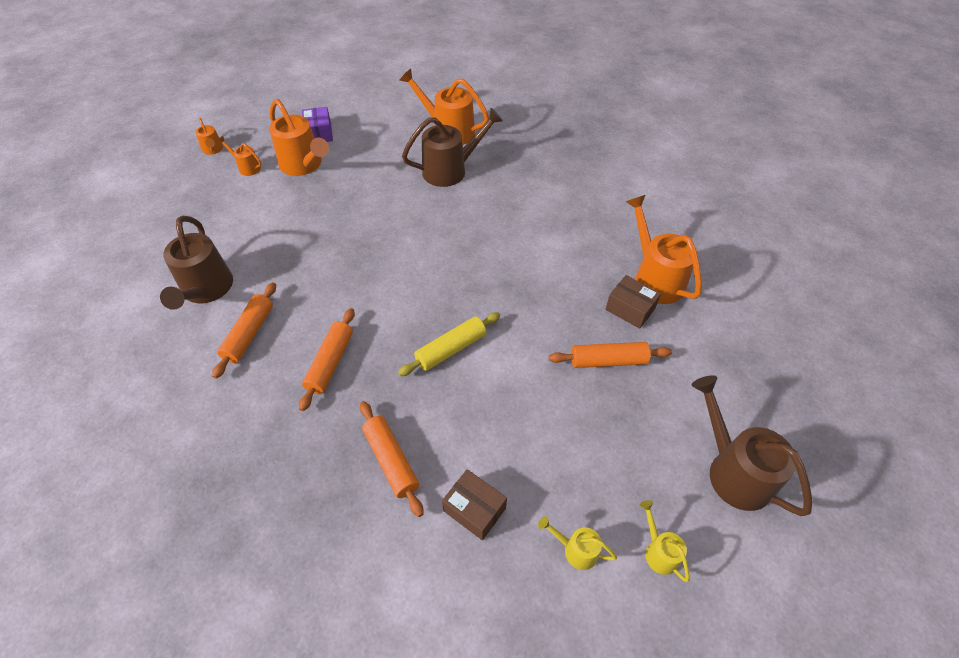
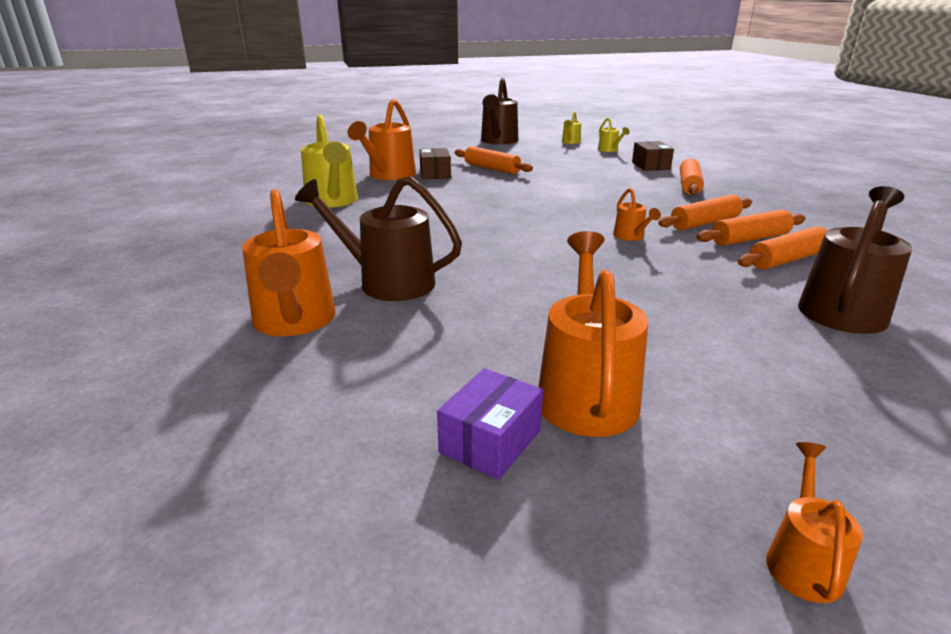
camera: 135 degrees left, 25 degrees down
(246, 167) = (715, 452): orange watering can -> orange watering can (631, 237)
(284, 354) = (750, 239): none -> orange rolling pin
(451, 349) = (590, 199): yellow rolling pin -> none
(609, 213) = (332, 202): none -> yellow watering can

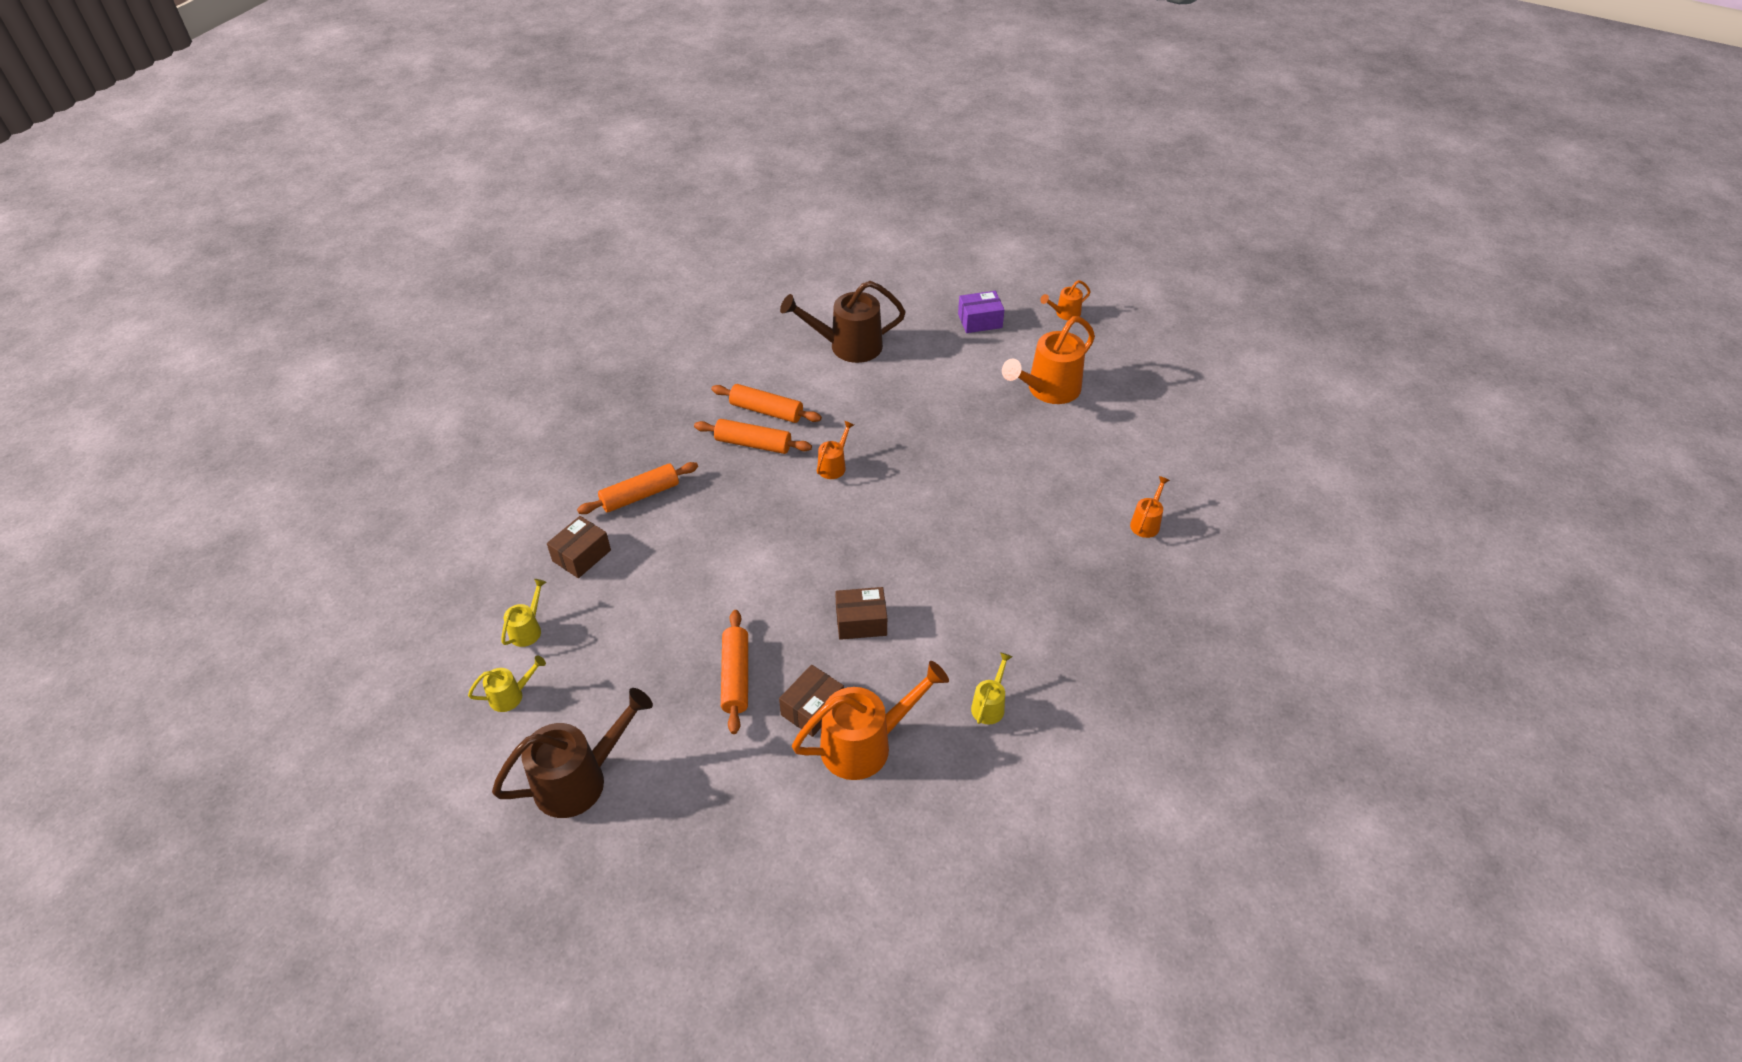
camera: 135 degrees left, 20 degrees up
(294, 322) = (1146, 523): orange watering can -> orange watering can, size x0.50
(332, 202) = (990, 705): yellow watering can -> yellow watering can, size x0.50
(386, 282) = (1060, 528): brown watering can -> none
(462, 197) = (861, 622): none -> brown box
(490, 441) = (1113, 396): purple box -> purple box (980, 321)
(787, 260) = (792, 384): orange rolling pin -> none

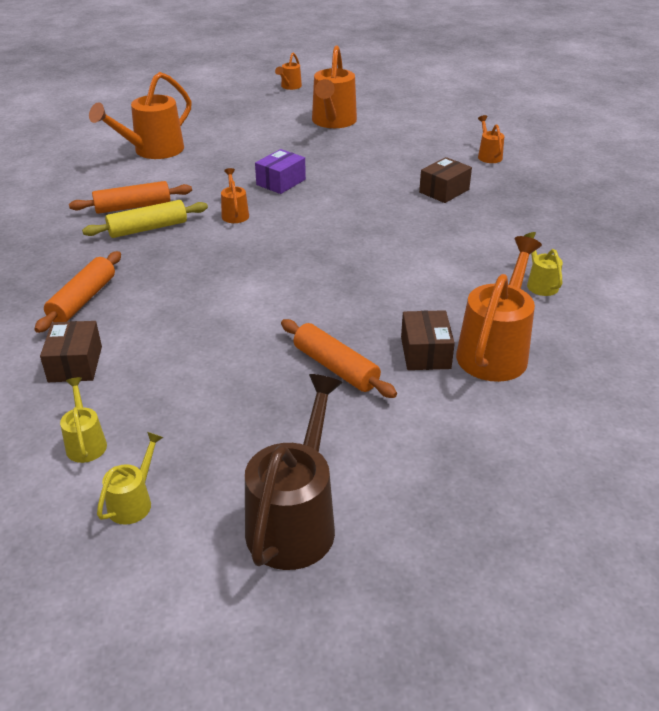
camera: 40 degrees left, 10 degrees down
(753, 444) = (148, 228): orange rolling pin -> yellow rolling pin
(847, 346) = (152, 151): brown watering can -> orange watering can
(861, 622) = (385, 286): brown box -> brown box (444, 191)
(980, 321) = (236, 107): purple box -> purple box (281, 182)

